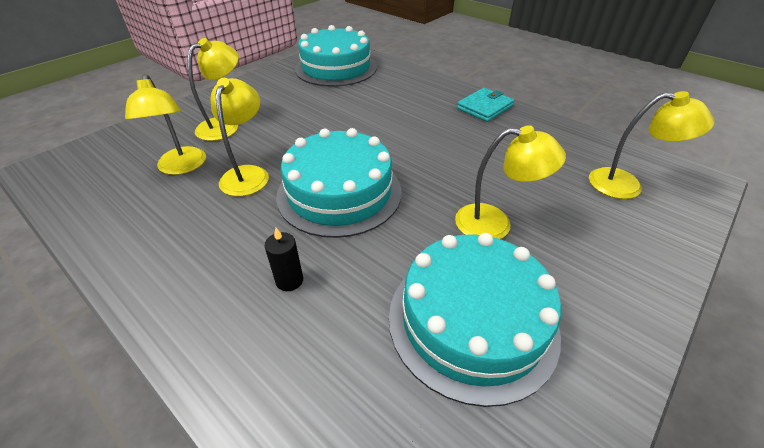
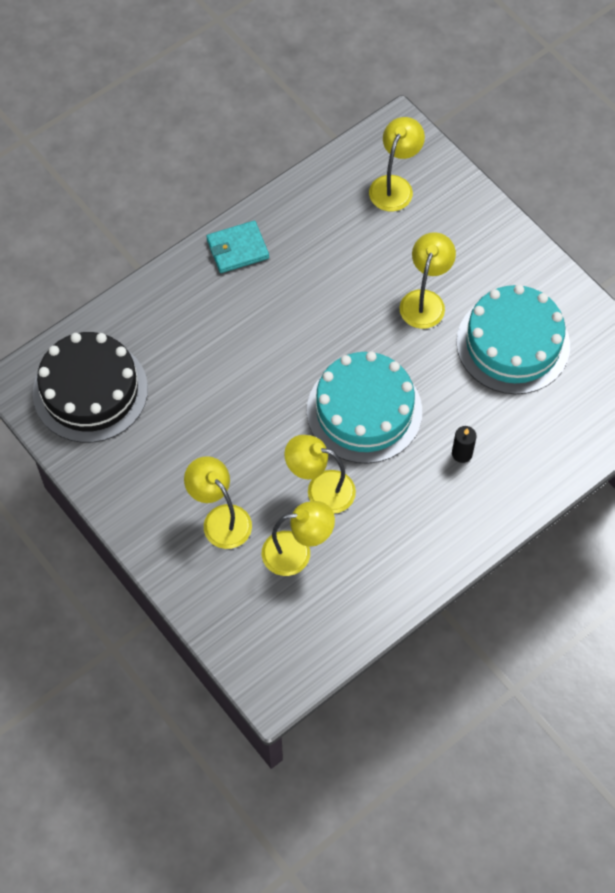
camera: 80 degrees left, 20 degrees up
(336, 68) = (90, 391): turquoise cake -> black cake
(484, 107) = (237, 249): turquoise wallet -> turquoise wallet turned 75 degrees counterclockwise

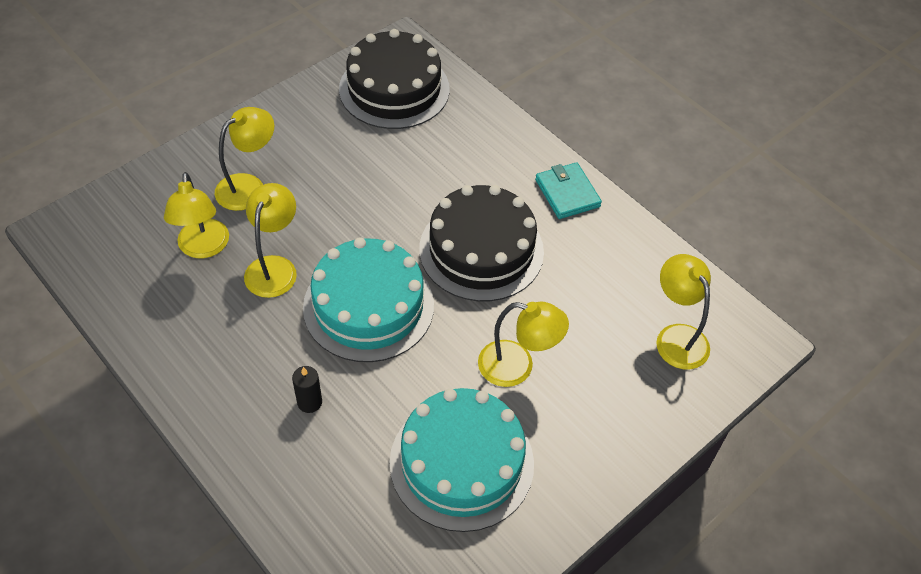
camera: 85 degrees right, 10 degrees down
(303, 321) = (481, 250): none -> black cake
(394, 186) = (676, 337): yellow lamp -> yellow lamp turned 135 degrees counterclockwise

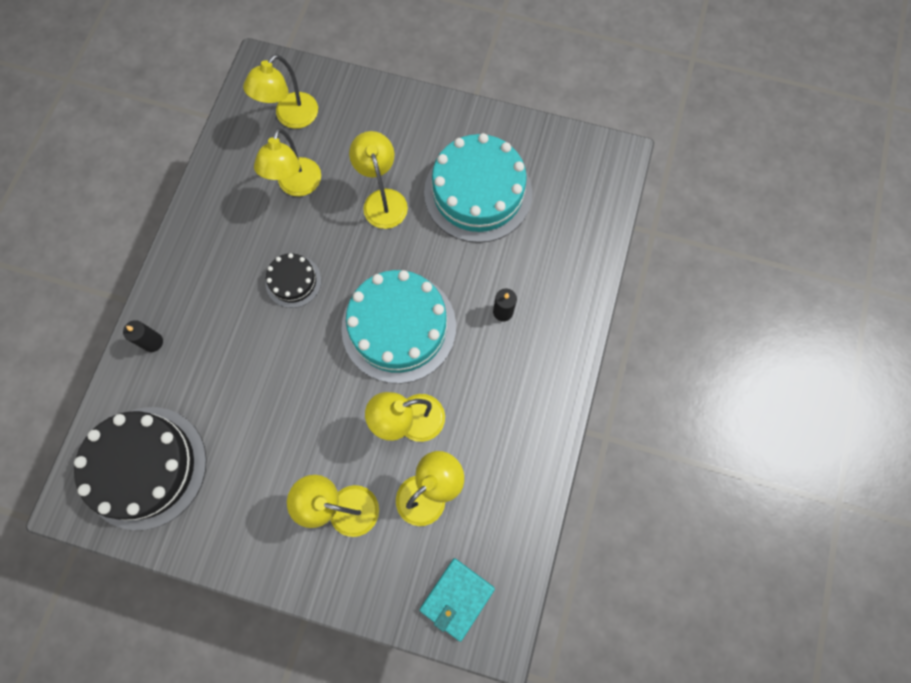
camera: 120 degrees left, 20 degrees up
(481, 250) = (293, 281): black cake -> black cake, size x0.50
(498, 133) = (153, 342): none -> black candle
(567, 193) = (193, 252): turquoise wallet -> turquoise wallet (457, 598)
(586, 302) = (297, 186): none -> yellow lamp

